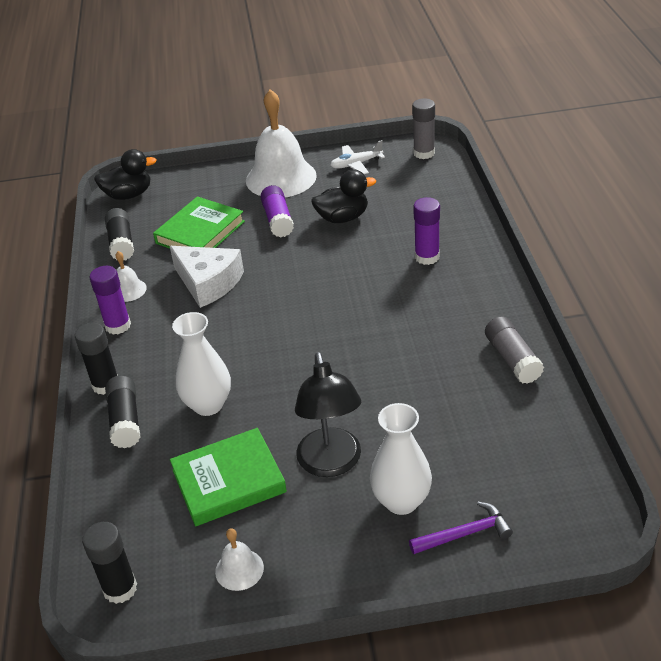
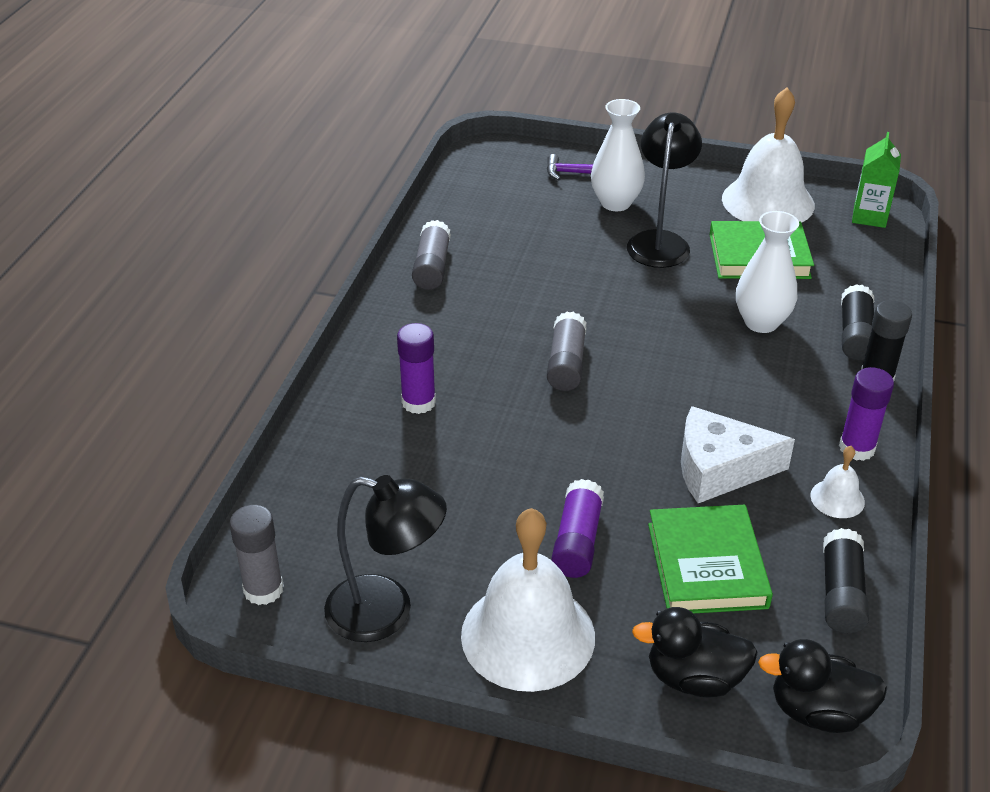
camera: 160 degrees left, 0 degrees up
(120, 588) = (869, 216): black glue stick -> green carton
(200, 232) = (707, 565): green book -> green book turned 60 degrees counterclockwise
(208, 283) = (720, 469): white cheese -> white cheese turned 60 degrees counterclockwise
(239, 569) = (768, 201): white bell -> white bell, size x2.26
(343, 218) = (481, 506): black duck -> black duck (694, 678)
(346, 316) = (566, 364): none -> grey glue stick
(356, 164) = (386, 612): white plane -> black lamp

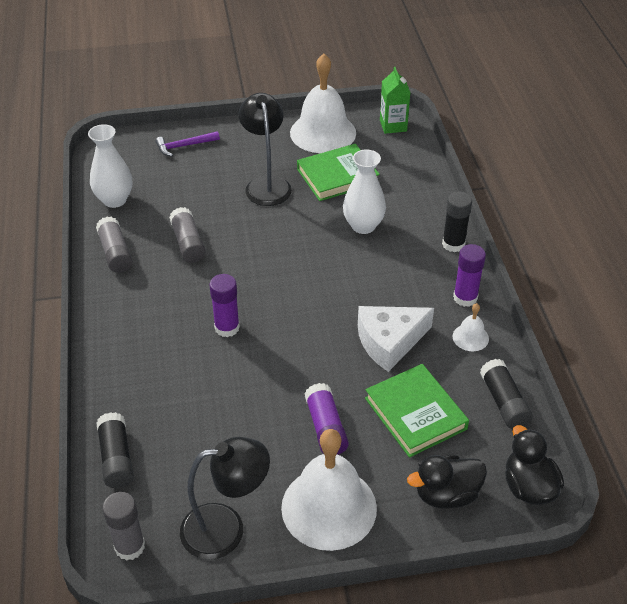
camera: 25 degrees left, 5 degrees up
(418, 402) = (163, 363): purple glue stick -> purple glue stick (227, 328)
(566, 364) = (251, 298): grey glue stick -> grey glue stick (188, 243)
(615, 203) = (221, 163): white vase -> white vase (114, 200)
(818, 711) = (528, 487): black duck -> black duck turned 90 degrees clockwise
(855, 335) = (425, 216): black glue stick -> black glue stick (116, 458)

